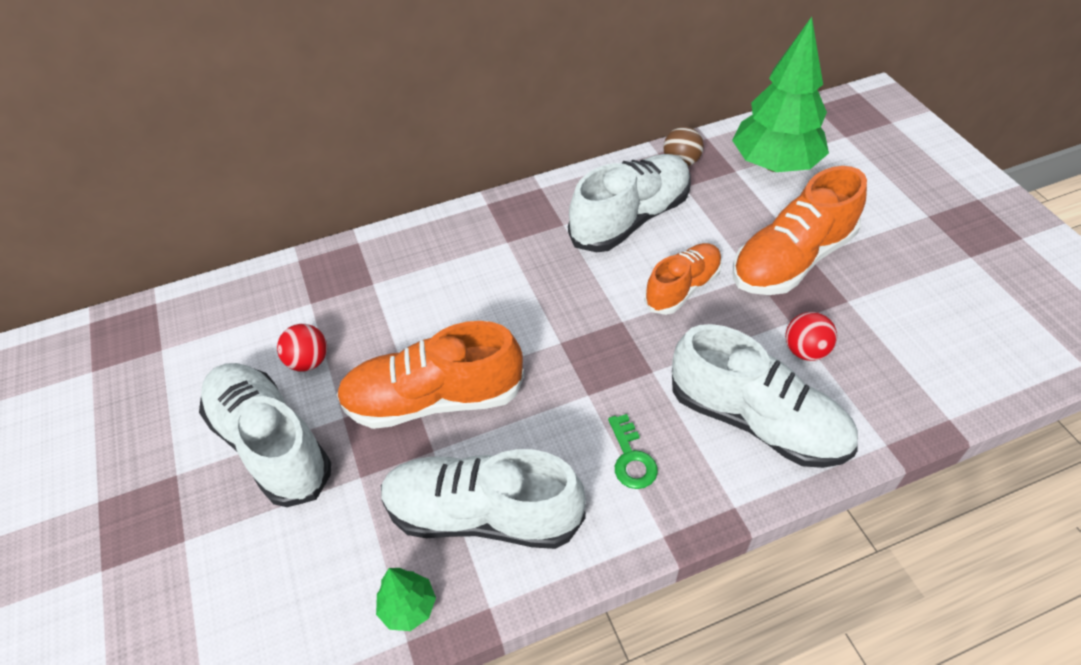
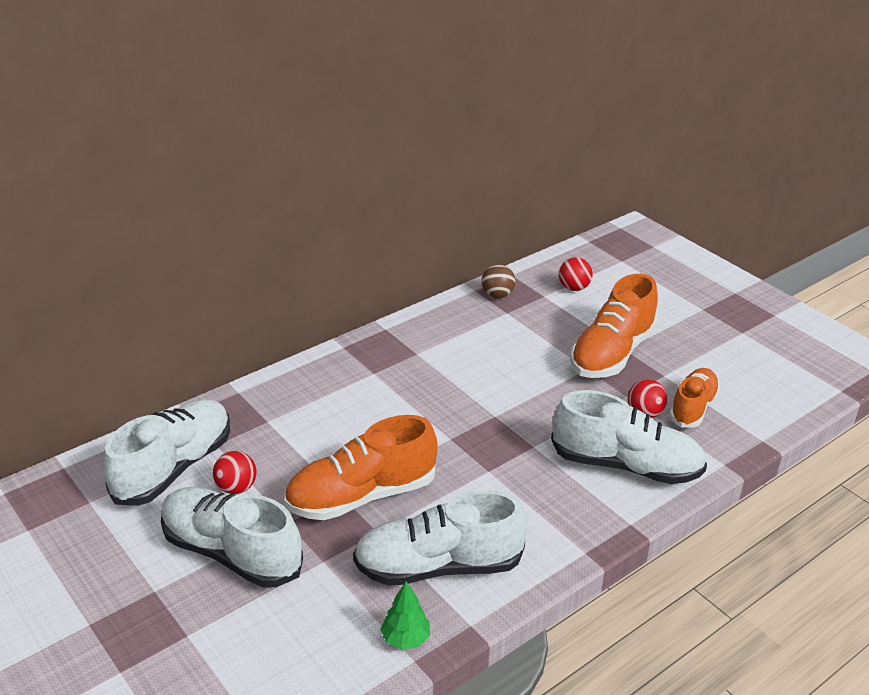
camera: 20 degrees left, 15 degrees down
(630, 219) = (472, 342): white shoe -> white shoe (174, 468)
(631, 458) = (540, 507): green key -> none
(682, 288) = (534, 385): orange shoe -> orange shoe (693, 407)
(775, 165) = (573, 288): green tree -> red ball

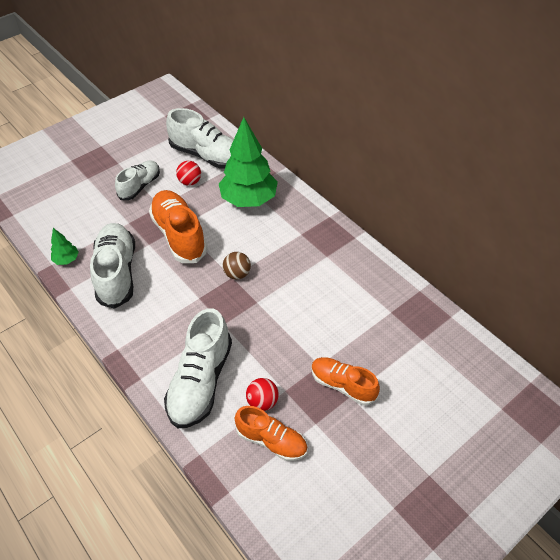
camera: 90 degrees right, 15 degrees up
(231, 553) = (140, 186): white shoe -> white shoe, size x0.63
(294, 421) = (249, 200): none -> green tree
(497, 295) = (415, 306): brown ball -> brown ball (237, 274)
(573, 288) = (440, 363): red ball -> none
(611, 353) = (342, 385): orange shoe -> orange shoe, size x0.63

